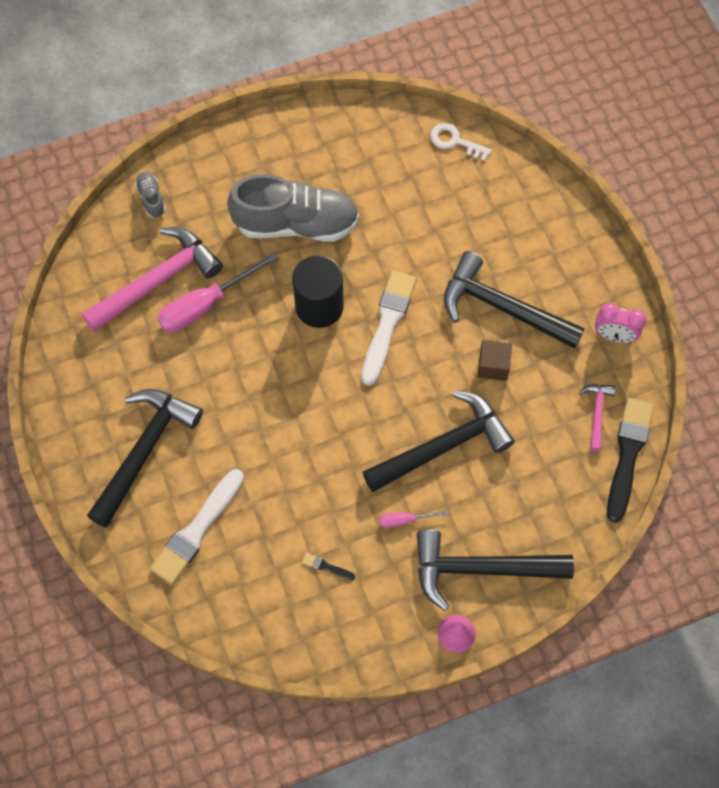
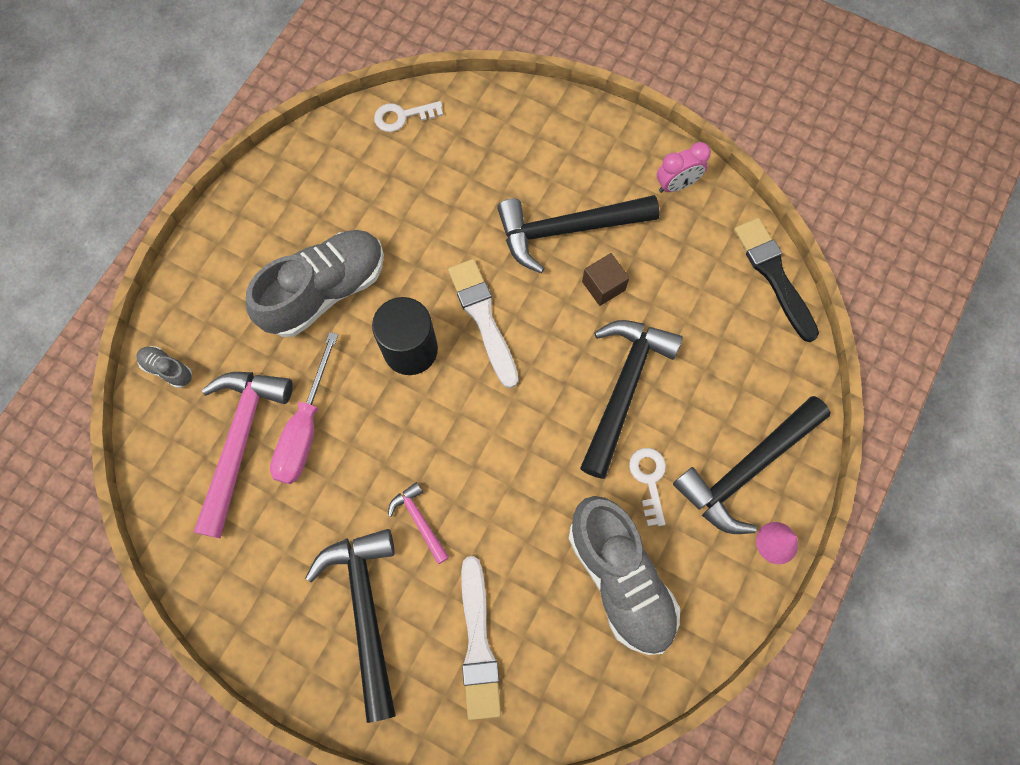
camera: 40 degrees left, 5 degrees up
(326, 567) = (620, 578): black brush -> grey shoe
(405, 520) = (649, 479): pink screwdriver -> white key
(597, 413) = (720, 260): pink hammer -> pink hammer (419, 521)

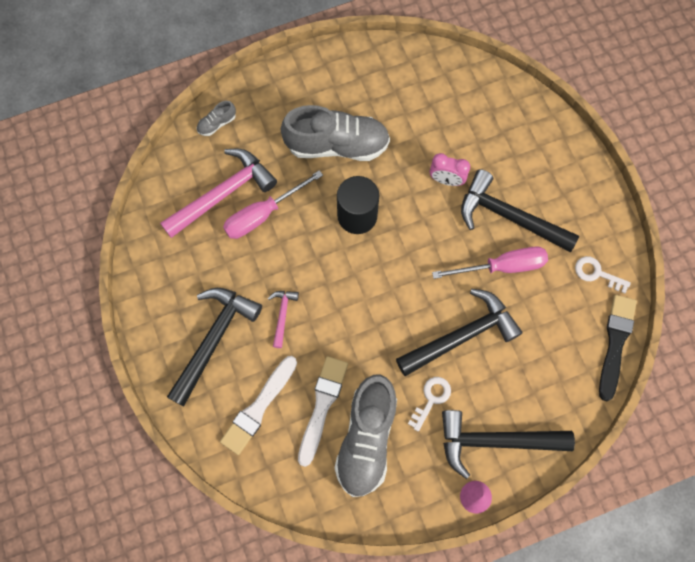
camera: 40 degrees right, 0 degrees up
(167, 369) = (217, 123): grey shoe -> grey shoe turned 105 degrees counterclockwise
(402, 116) = (467, 74): white key -> white key (596, 273)
(483, 318) = (414, 230): white brush -> white brush (322, 406)
(603, 286) = (502, 266): brown cube -> pink screwdriver
(676, 185) = (602, 241): pink clock -> pink clock (446, 180)

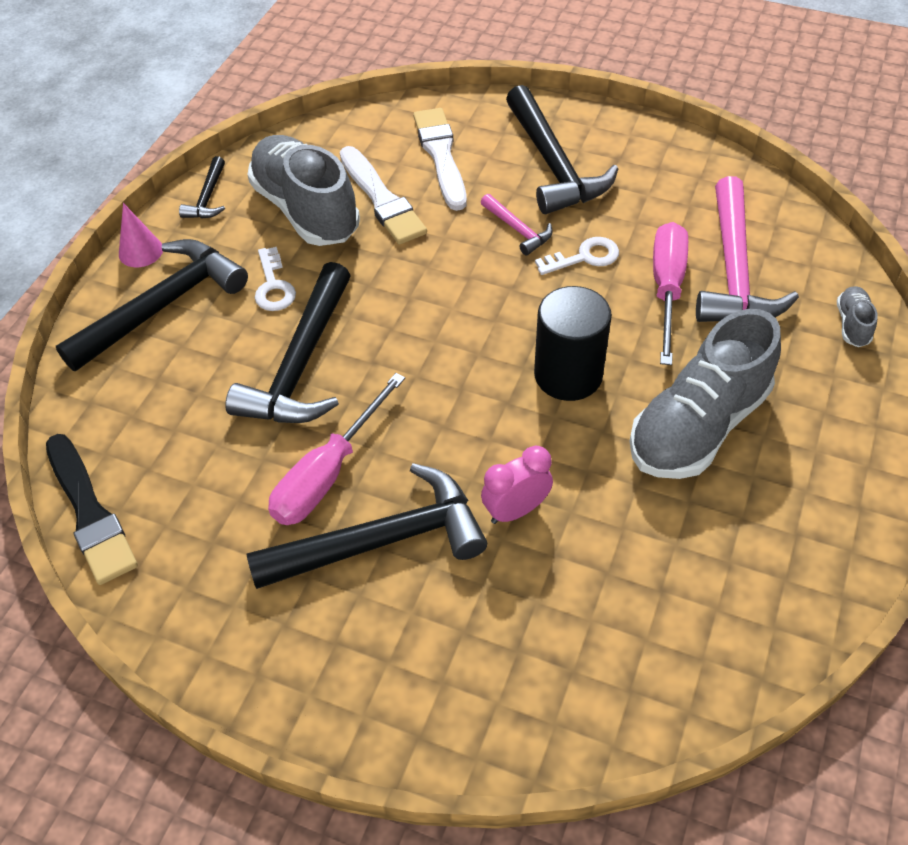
camera: 135 degrees right, 20 degrees down
(407, 506) = (208, 197): none -> black hammer
(596, 273) = (187, 576): white key -> white key (584, 257)

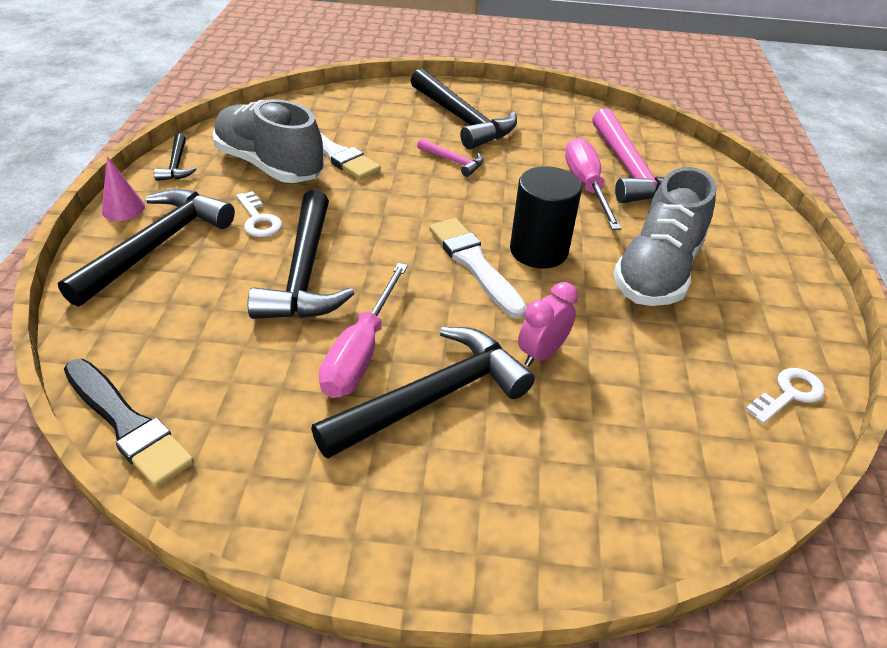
camera: 20 degrees left, 10 degrees down
(441, 155) = (370, 121): white brush -> white brush (474, 264)
(584, 257) = (514, 173): white key -> white key (789, 394)
(852, 324) = (731, 193): grey shoe -> none

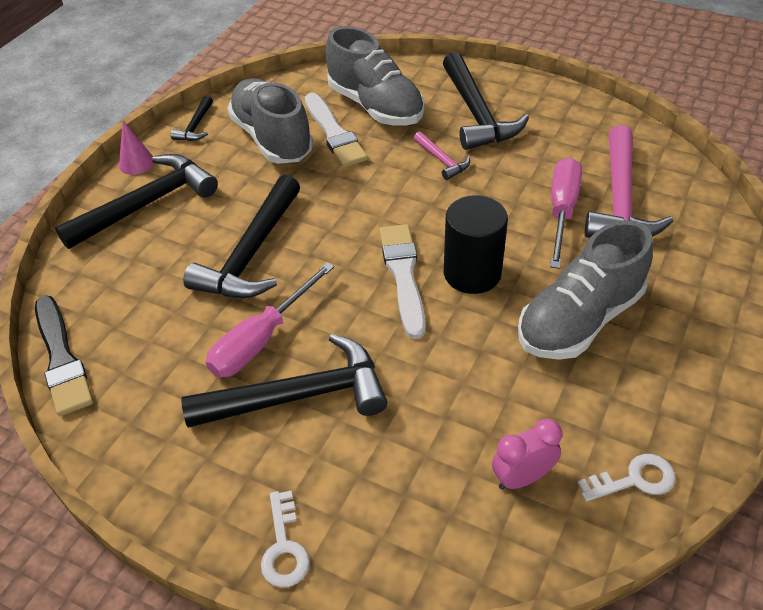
camera: 25 degrees right, 5 degrees up
(259, 220) = (238, 193): white key -> white key (284, 548)
(362, 125) = (375, 106): none -> grey shoe
(541, 353) = (416, 378): pink clock -> pink clock (522, 477)

